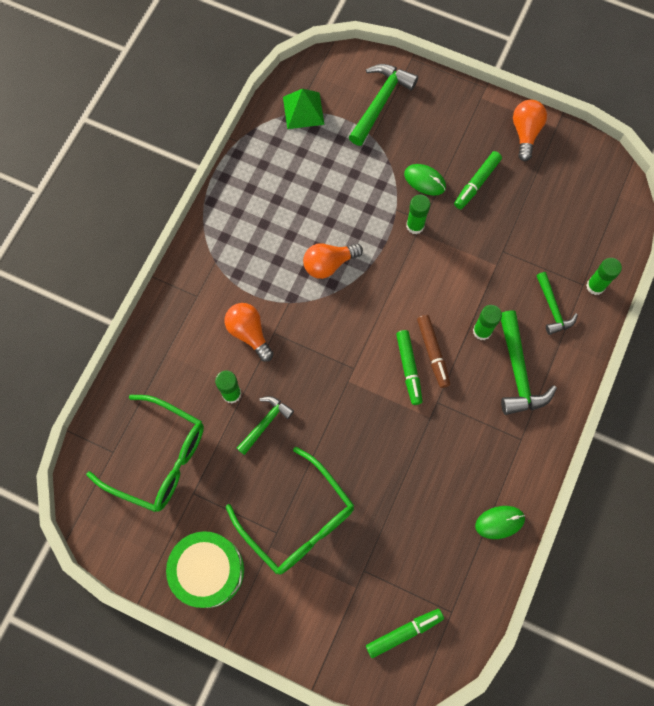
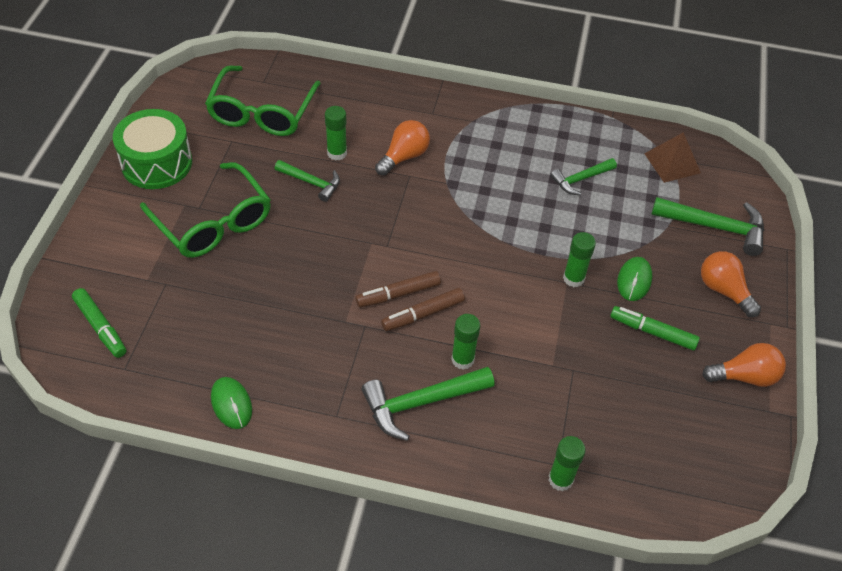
camera: 75 degrees right, 20 degrees down
(298, 520) = (213, 222): green glasses -> green glasses turned 75 degrees counterclockwise
(303, 110) = (672, 163): green pyramid -> brown pyramid
(329, 264) = (500, 208): orange light bulb -> orange light bulb (723, 290)
(408, 369) = (398, 294): green marker -> brown marker
(552, 308) = (514, 432): green hammer -> green hammer (580, 179)

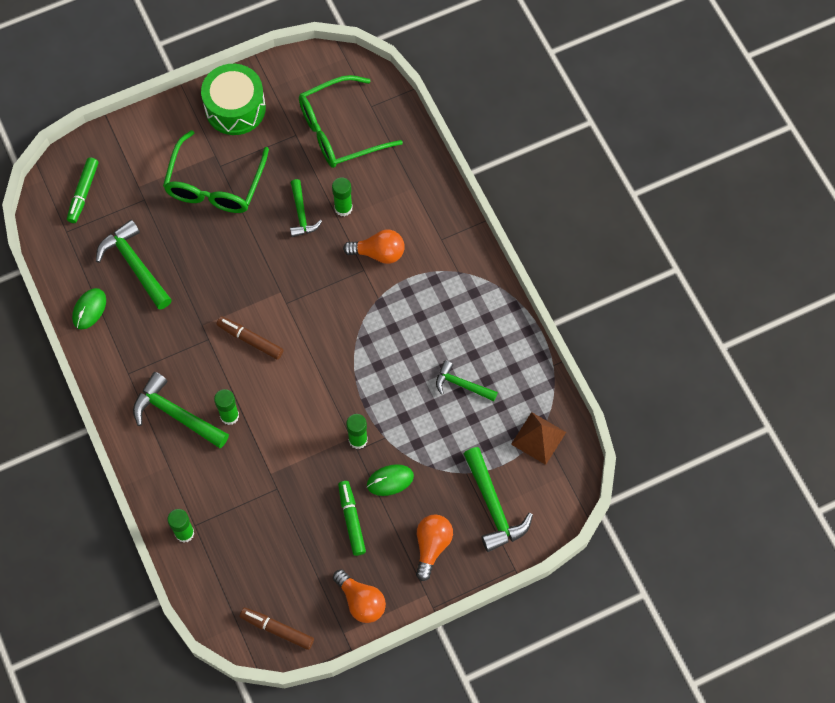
camera: 55 degrees right, 15 degrees up
(225, 334) = (135, 265): none -> green hammer
(423, 314) = (246, 366): brown marker -> brown marker (277, 629)

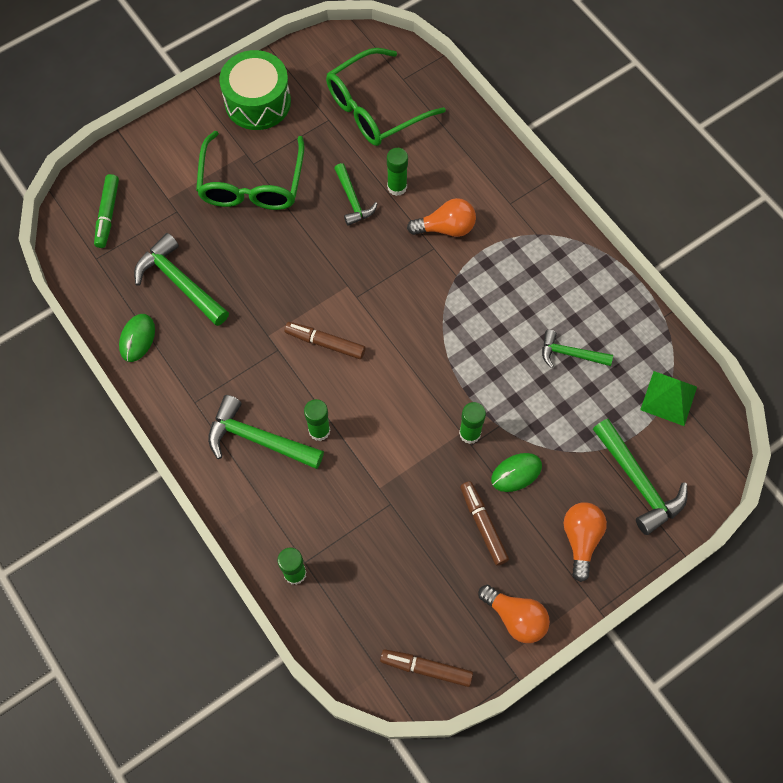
camera: 10 degrees left, 0 degrees up
(351, 520) = (483, 525): green marker -> brown marker
(538, 438) = (668, 398): brown pyramid -> green pyramid

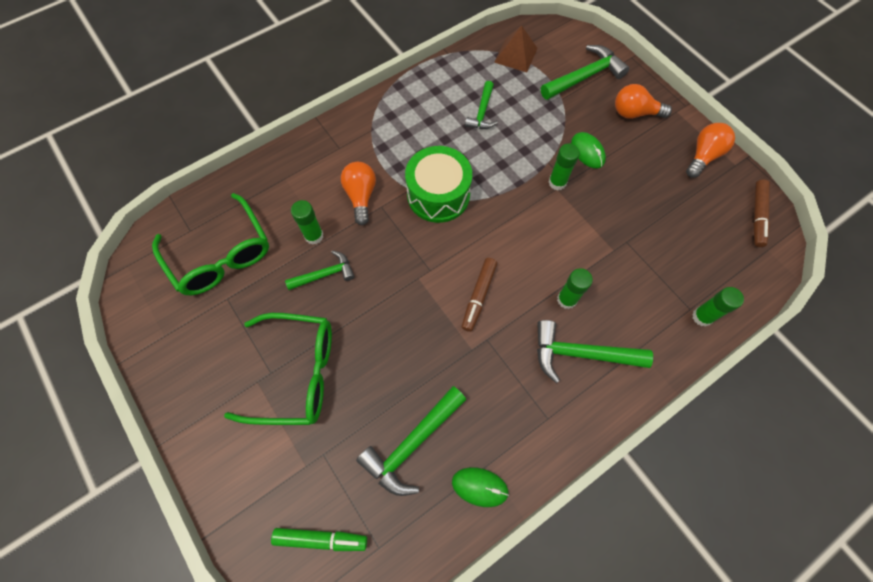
camera: 90 degrees left, 0 degrees up
(258, 102) = (192, 371): green drum -> green drum (438, 195)
(258, 439) = (581, 354): green hammer -> green hammer turned 75 degrees clockwise
(483, 525) = (634, 175): brown marker -> none
(668, 398) = (516, 55): green pyramid -> brown pyramid

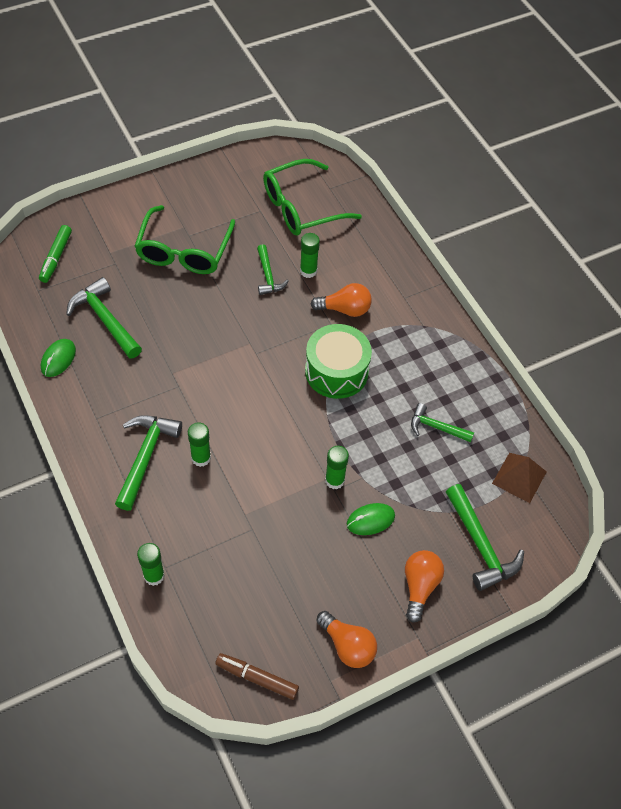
camera: 95 degrees right, 10 degrees down
(478, 296) = (221, 386): brown marker -> none

